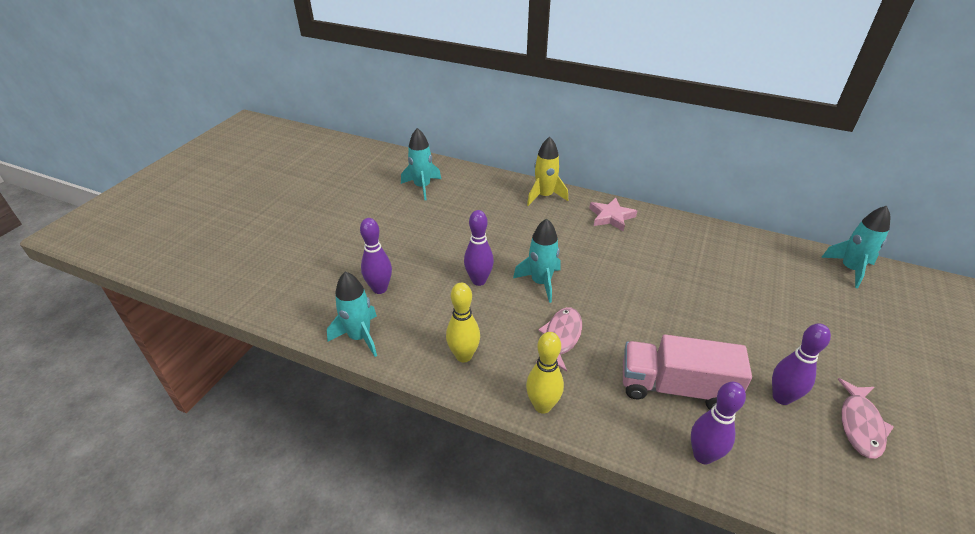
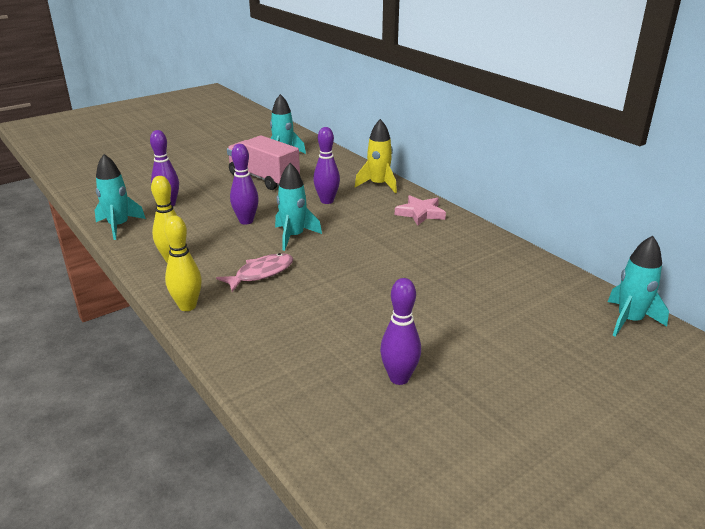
camera: 30 degrees right, 10 degrees down
(675, 388) = (310, 335): pink truck -> pink truck (264, 178)
(703, 455) = (268, 383): purple bowling pin -> purple bowling pin (327, 201)
(860, 424) = (451, 426): pink fish -> none

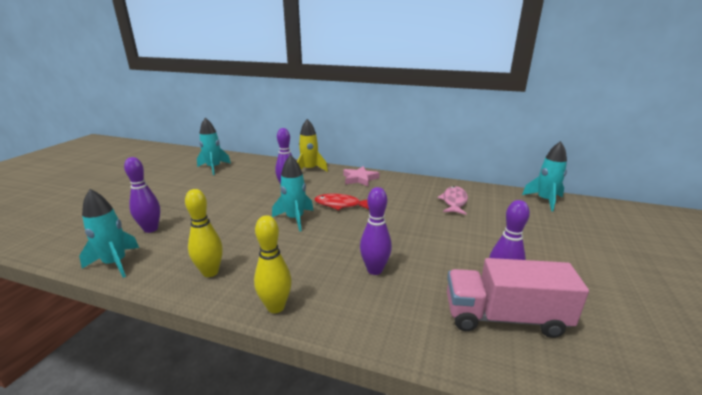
camera: 35 degrees left, 5 degrees down
(246, 221) = (241, 220): purple bowling pin -> purple bowling pin (374, 270)
(261, 273) = (305, 254): pink fish -> pink fish (454, 201)
(264, 178) = (217, 186): pink truck -> pink truck (504, 317)
(357, 237) = (340, 205): none -> red fish

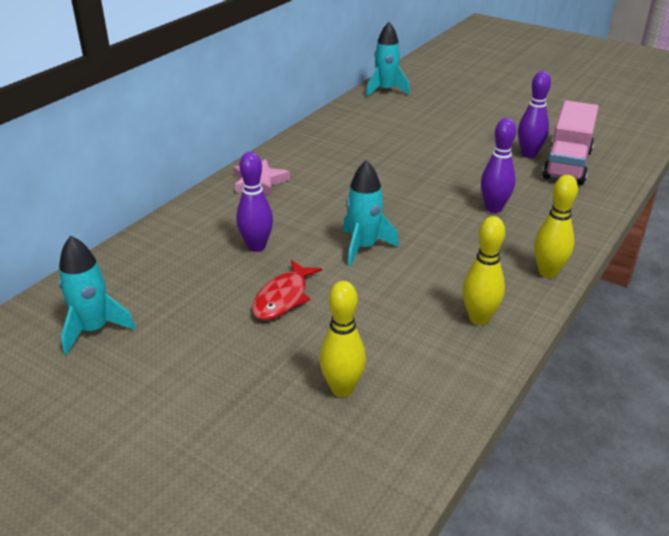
camera: 75 degrees left, 10 degrees up
(115, 263) = (440, 412): turquoise rocket -> none
(151, 229) = (342, 389): purple bowling pin -> yellow bowling pin
(309, 169) = (190, 219): yellow rocket -> none
(340, 205) = (337, 208): red fish -> red fish (283, 298)
(454, 201) = (365, 135): pink fish -> none

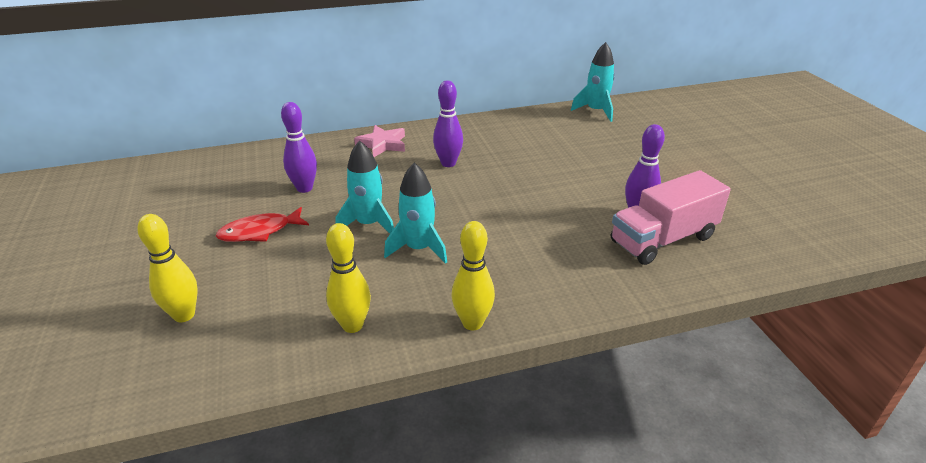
camera: 40 degrees right, 0 degrees up
(94, 329) = (141, 194): turquoise rocket -> turquoise rocket (418, 249)
(494, 208) = (521, 245): purple bowling pin -> purple bowling pin (448, 163)

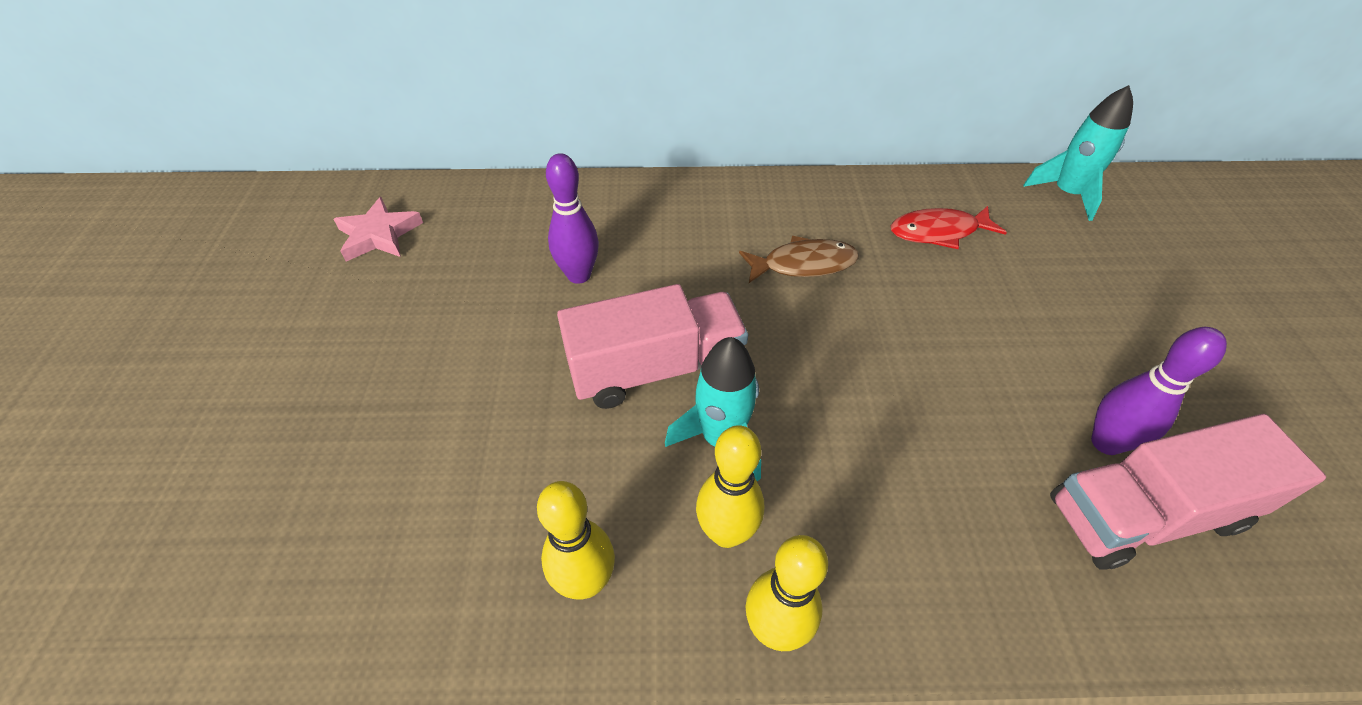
camera: 15 degrees right, 15 degrees up
(184, 315) = (354, 495): yellow bowling pin -> yellow bowling pin (726, 533)
(260, 231) = (496, 349): red fish -> red fish (939, 232)
(368, 224) = (656, 368): turquoise rocket -> pink truck
(382, 144) = (710, 207): pink star -> pink star (379, 235)
(448, 163) = (803, 264): purple bowling pin -> brown fish

